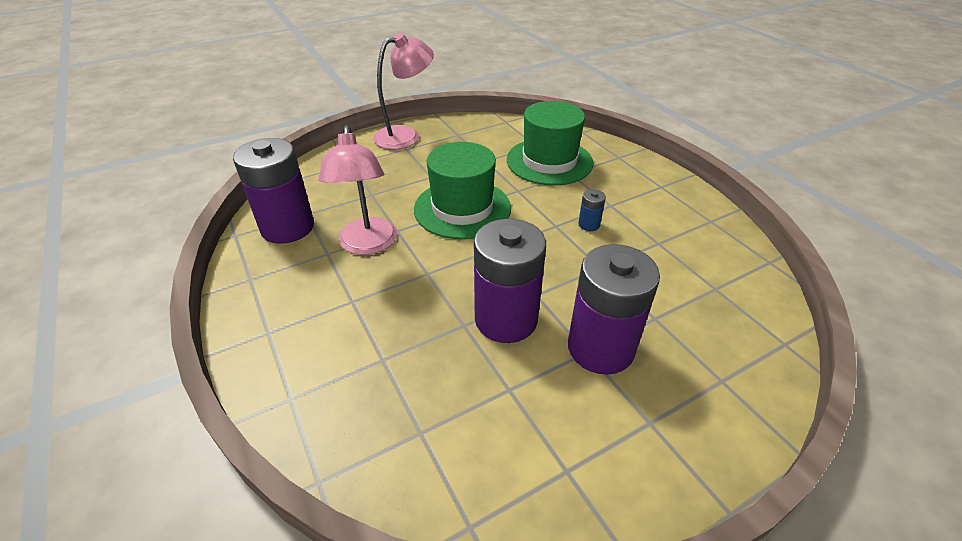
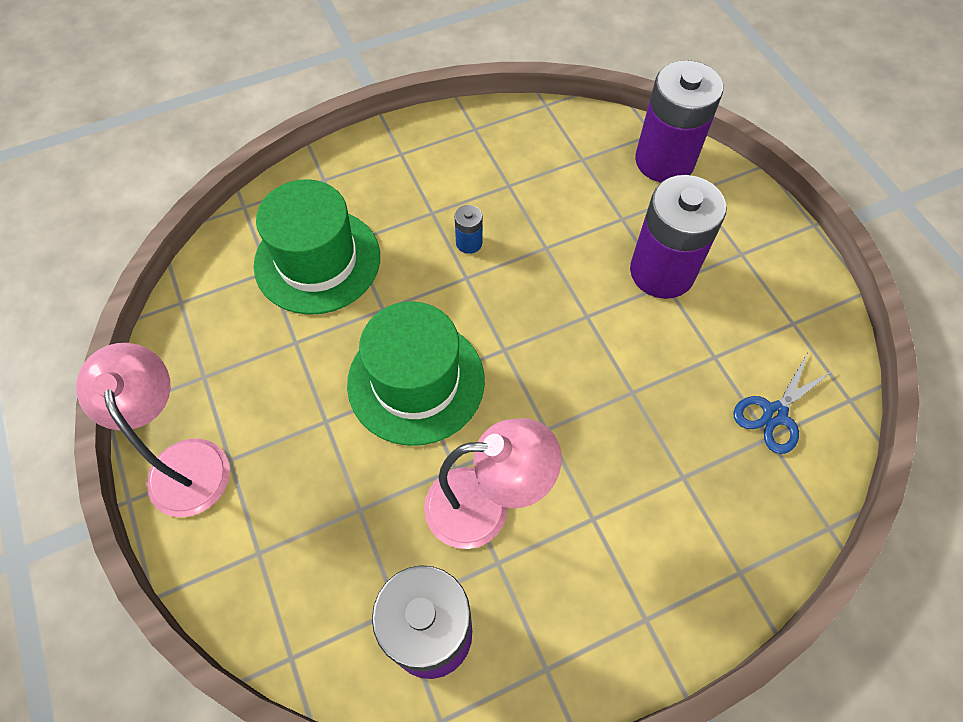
camera: 85 degrees left, 20 degrees up
(448, 440) = (775, 414): none -> blue scissors
(506, 319) = (624, 350): purple battery -> purple battery (664, 161)

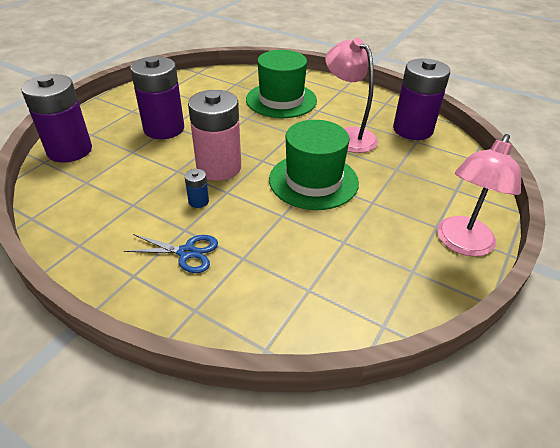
camera: 125 degrees left, 20 degrees down
(317, 261) = (275, 266): green hat -> green hat (281, 100)
(521, 292) = (219, 167): none -> pink battery
(775, 414) = (222, 85): blue scissors -> blue scissors (186, 252)

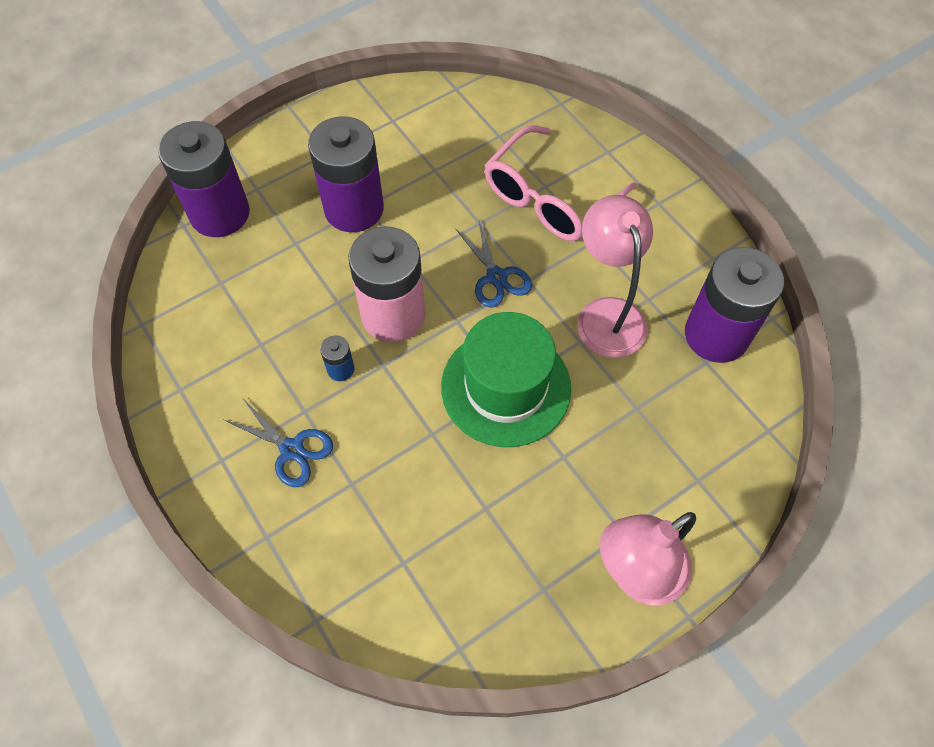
camera: 25 degrees right, 20 degrees up
(273, 136) = (496, 277): none -> blue scissors
(281, 100) = (550, 198): green hat -> pink glasses

